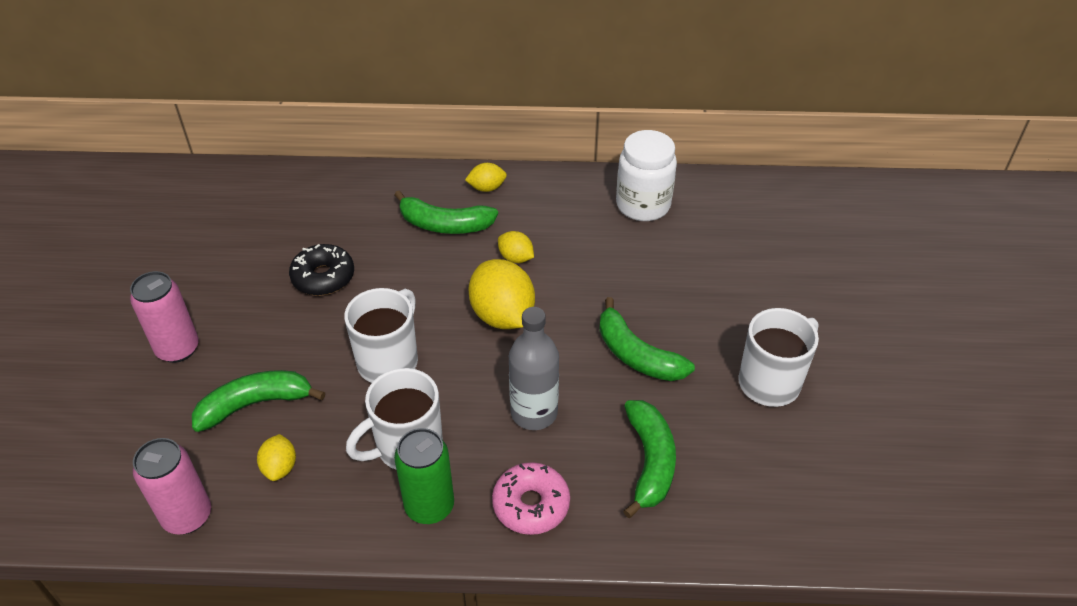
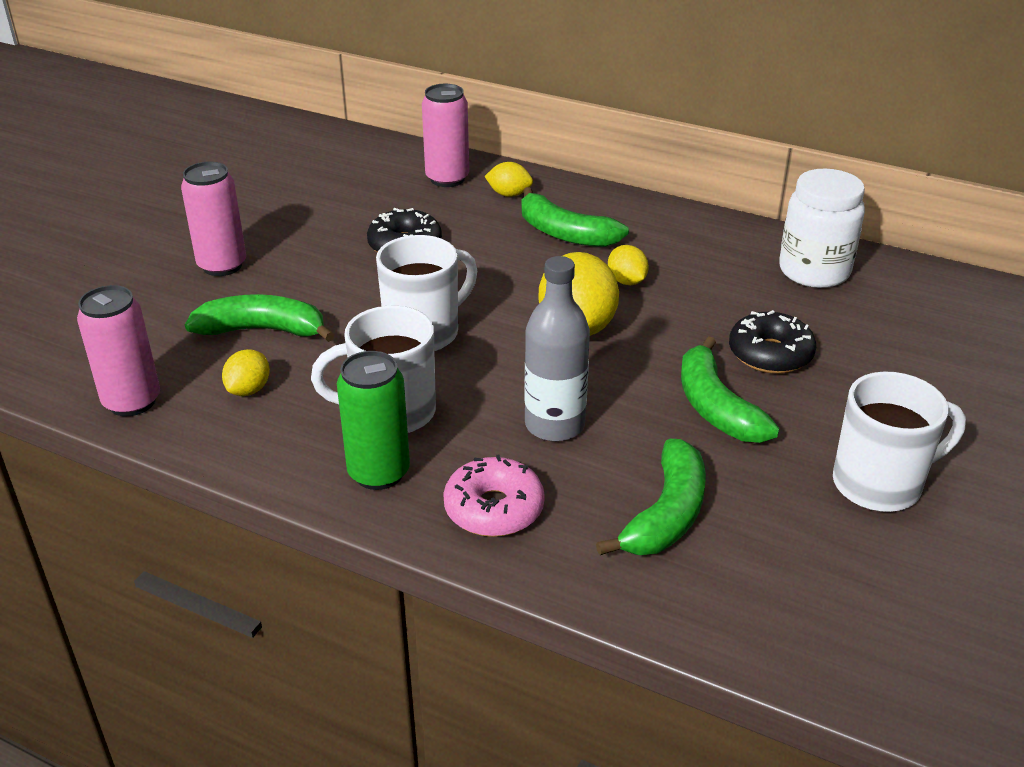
camera: 25 degrees right, 10 degrees down
(319, 195) = (447, 179): none -> pink can
(486, 188) = (633, 213): yellow lemon -> yellow lemon (509, 194)
(649, 293) = (770, 354): none -> black donut

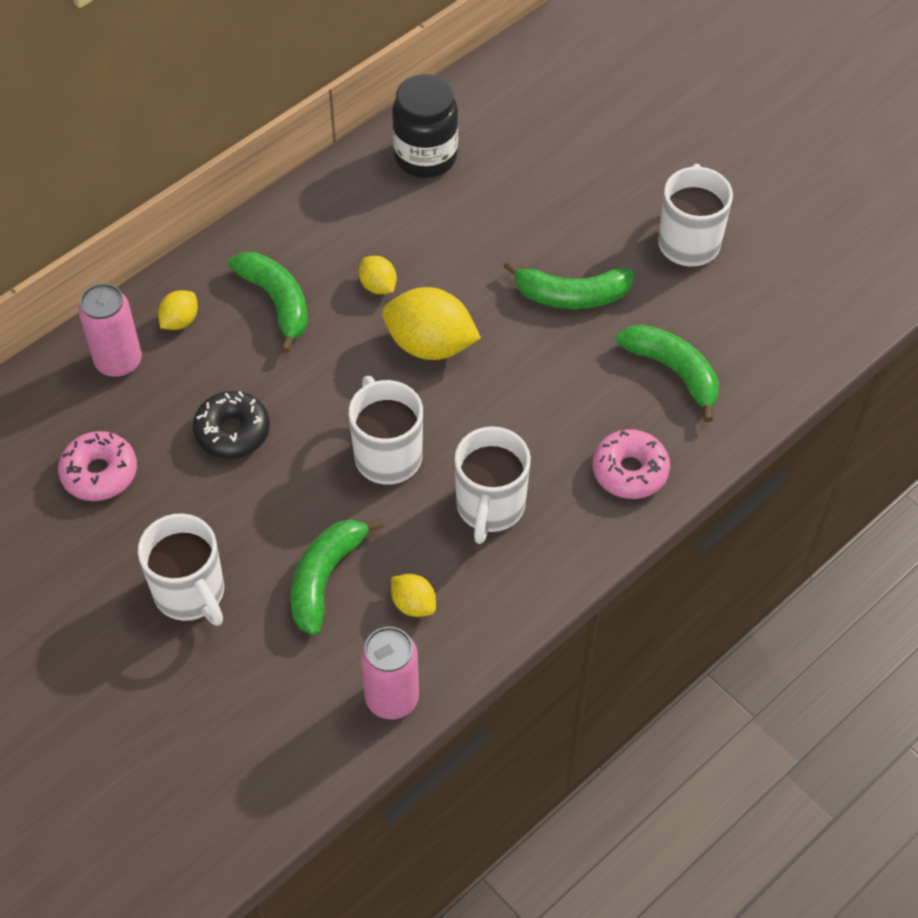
camera: 70 degrees left, 20 degrees up
(222, 265) = (191, 593): pink can -> white mug
(329, 197) = (99, 473): none -> pink donut
(379, 473) = (561, 533): green can -> none
(554, 425) = (550, 403): grey bottle -> none
(565, 233) = (277, 302): green banana -> green banana turned 90 degrees counterclockwise
(626, 281) = (378, 286): yellow lemon -> yellow lemon turned 60 degrees clockwise
(770, 354) = (522, 235): black donut -> none
(814, 271) = (425, 157): white jar -> black jar

